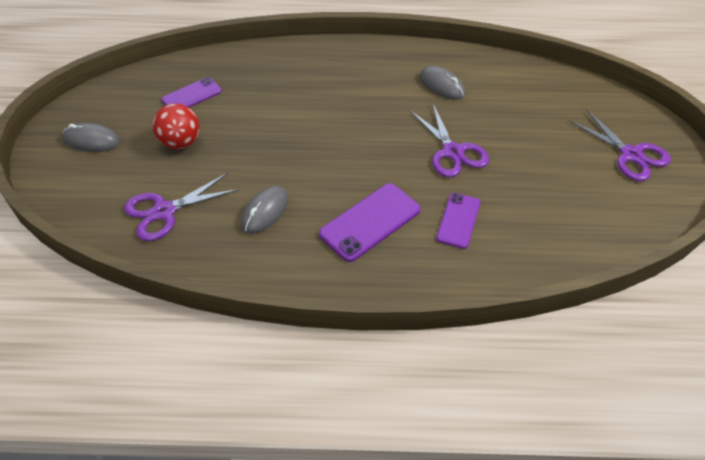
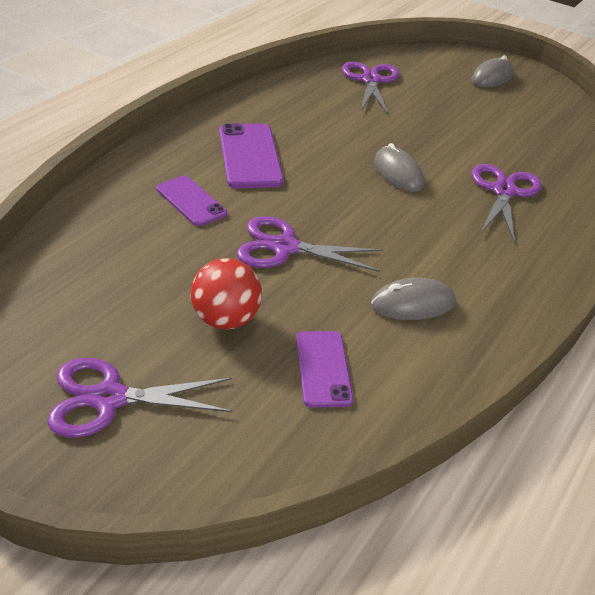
camera: 120 degrees right, 10 degrees down
(180, 142) = (453, 110): red ball -> red ball (226, 319)
(192, 95) = (525, 135): purple phone -> purple phone (323, 368)
(265, 211) = (322, 116): grey mouse -> grey mouse (398, 173)
(287, 85) = (504, 192): none -> purple scissors

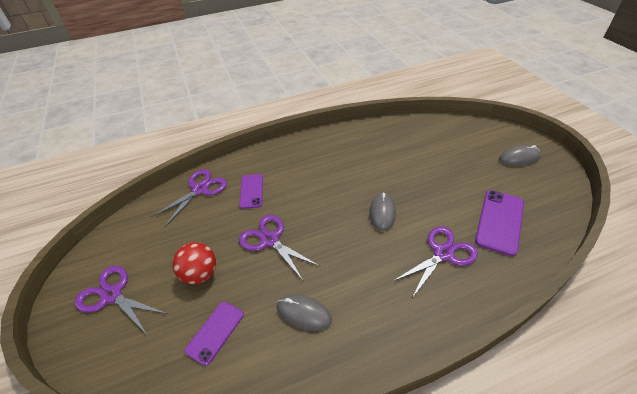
camera: 40 degrees right, 5 degrees up
(250, 156) = (306, 172): purple phone -> purple phone (499, 221)
(371, 80) = (426, 139): purple scissors -> purple scissors (200, 189)

